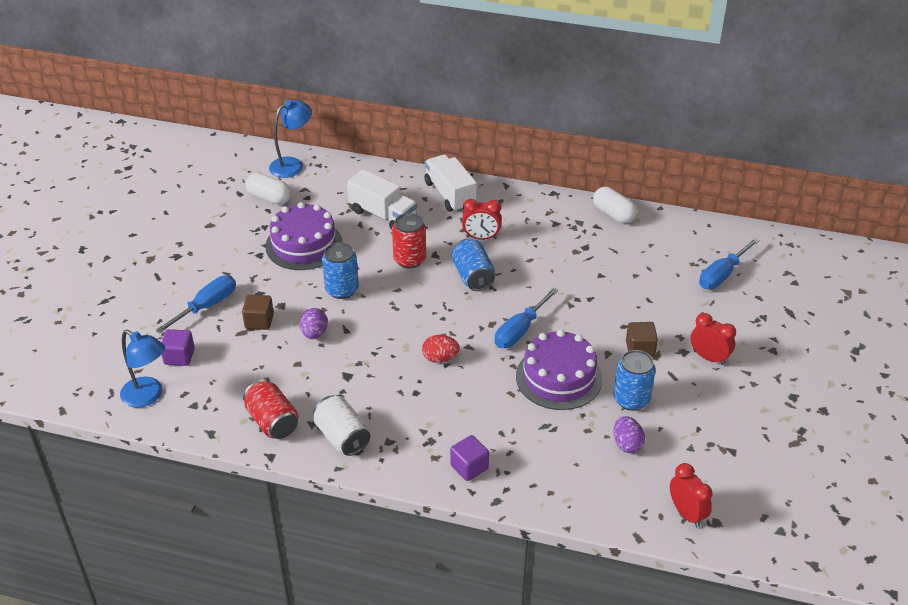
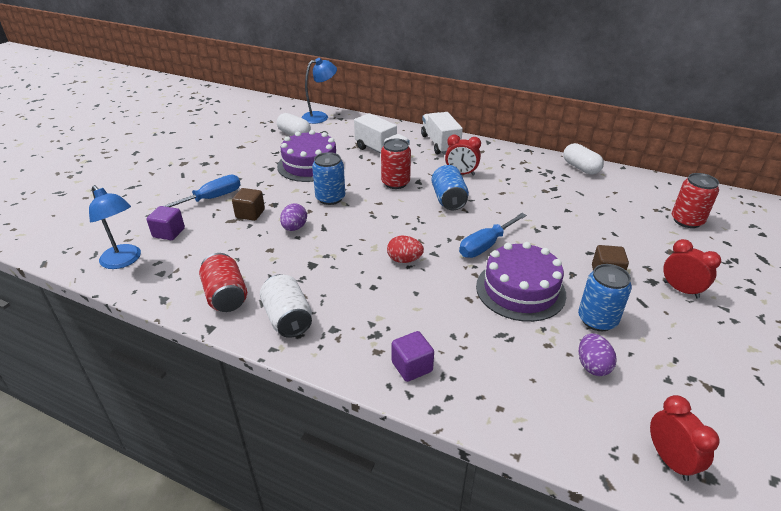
camera: 10 degrees right, 5 degrees down
(722, 275) = (687, 221): blue screwdriver -> red can

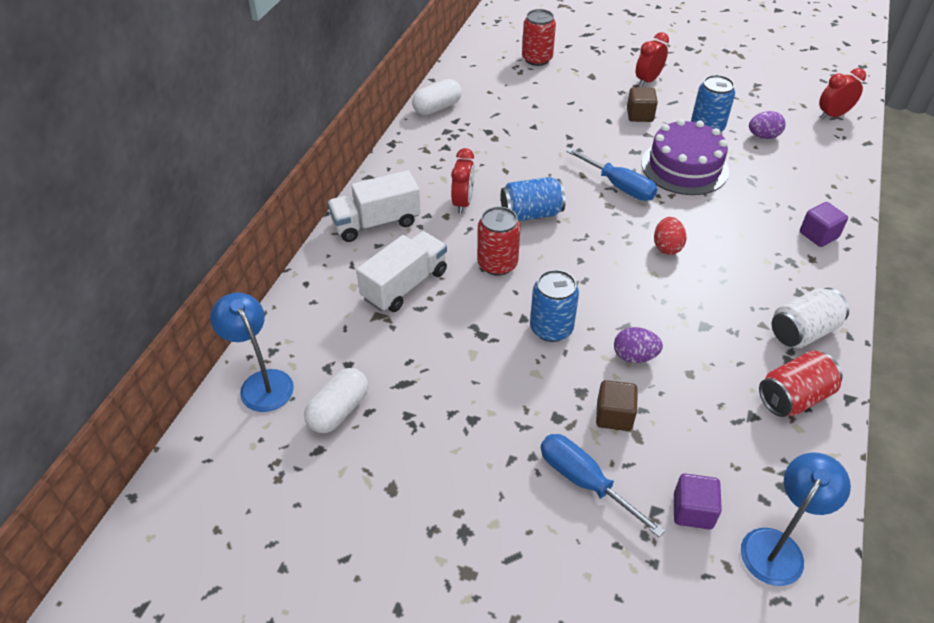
camera: 95 degrees left, 10 degrees up
(310, 165) = (455, 368): purple cake -> none

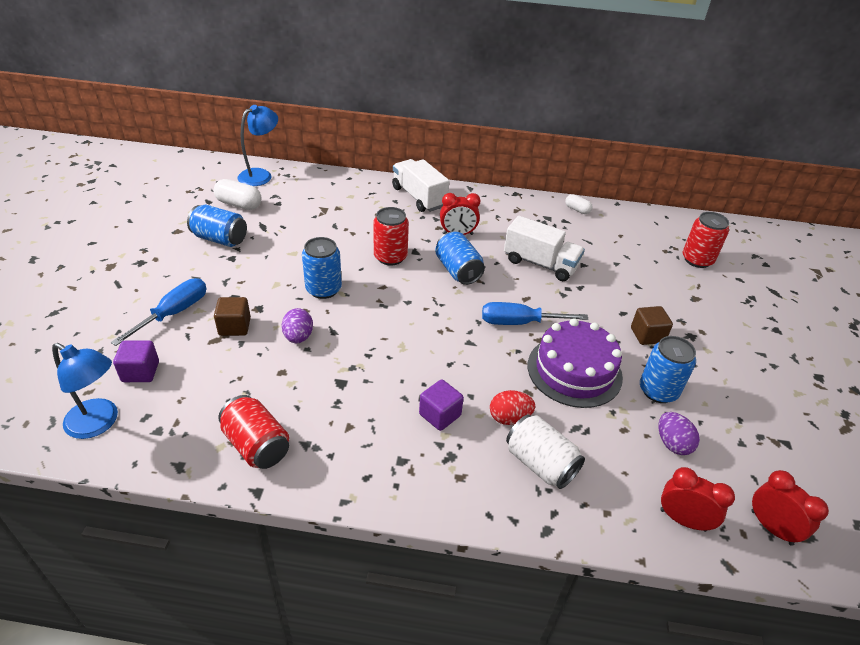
camera: 75 degrees right, 5 degrees down
(405, 285) = (356, 216): white truck -> white truck (540, 263)
(424, 433) = (220, 239): none -> blue can
(437, 108) = (577, 210): white capsule -> white capsule, size x0.60
(619, 186) = (519, 322): blue screwdriver -> blue screwdriver turned 60 degrees clockwise
(648, 80) = (719, 341): red clock -> red clock (683, 520)
(667, 247) = (442, 357): red egg -> red egg (509, 418)
(802, 331) = (344, 459): white can -> white can (540, 463)
(818, 235) = (503, 487): purple cube -> purple cube (440, 415)

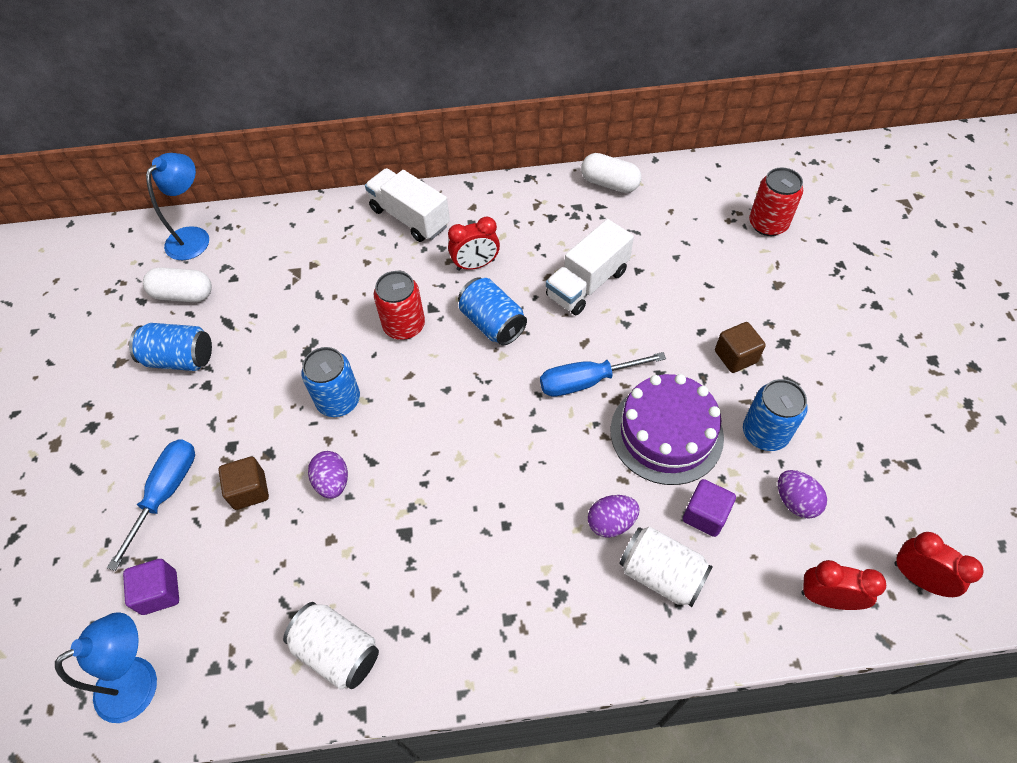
camera: 10 degrees left, 15 degrees up
(99, 423) = (140, 681): blue lamp -> blue lamp turned 45 degrees counterclockwise
(256, 445) = (337, 651): red can -> white can
(440, 415) = (532, 543): purple cube -> purple cube (705, 515)
(509, 418) = (611, 522): red egg -> purple egg
(540, 263) = (587, 283): white truck -> white truck turned 120 degrees clockwise
(577, 210) = (609, 184): white capsule -> white capsule, size x1.66

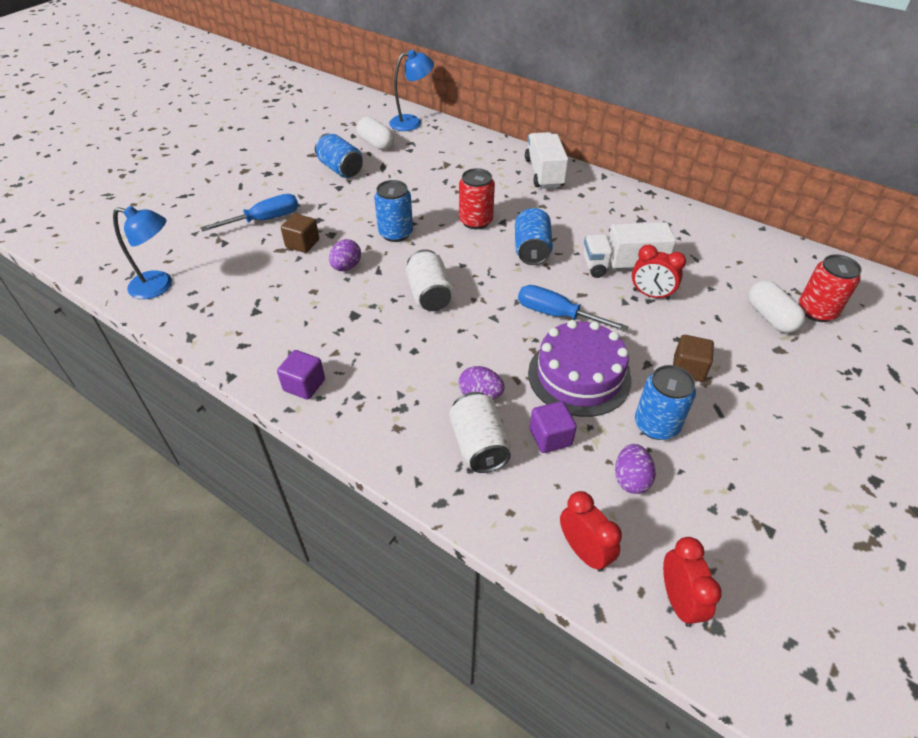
camera: 40 degrees right, 10 degrees down
(159, 592) = (211, 258): purple cube -> purple cube (304, 385)
(337, 651) = (254, 341): white can -> white can (429, 295)
(475, 265) = (557, 216): red clock -> red clock (651, 295)
(609, 184) = (708, 224): white capsule -> white capsule (770, 317)

